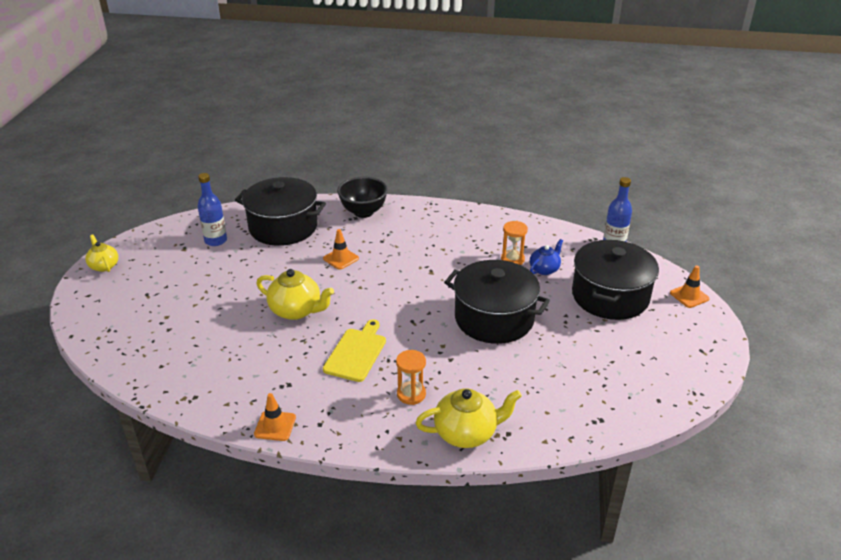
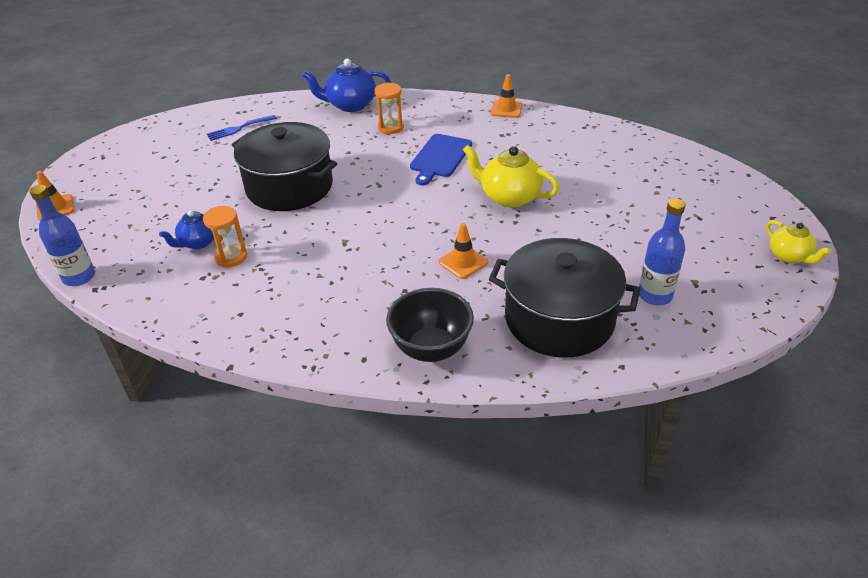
camera: 175 degrees left, 5 degrees up
(356, 353) = (440, 157): yellow cutting board -> blue cutting board
(467, 433) = (350, 105): yellow teapot -> blue teapot
(583, 391) = (239, 129): none -> blue fork
(610, 296) = (145, 208): black pot -> none

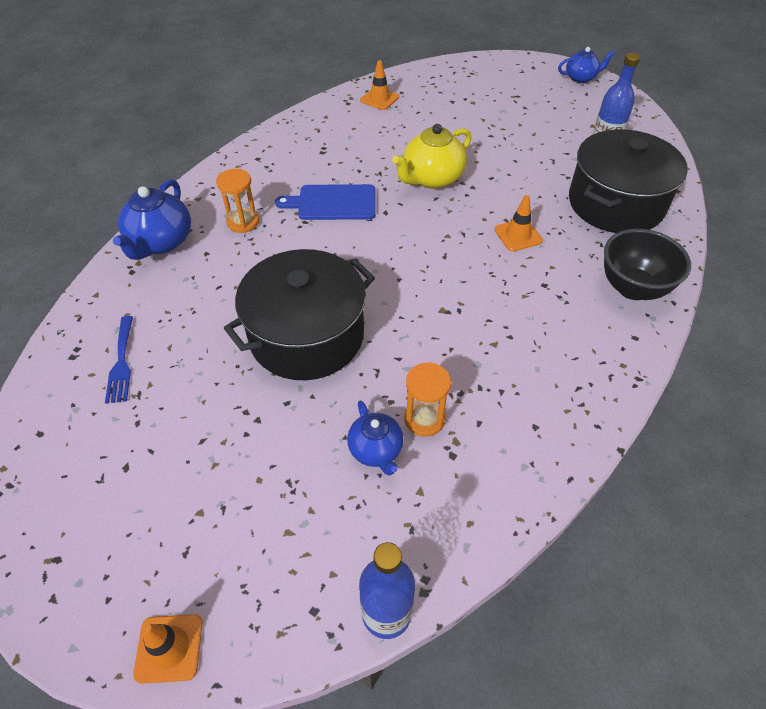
camera: 70 degrees left, 10 degrees up
(440, 157) = (333, 203): blue cutting board -> blue cutting board turned 135 degrees clockwise
(506, 109) = (277, 135): orange traffic cone -> orange traffic cone (379, 99)
(789, 256) = (581, 78): yellow teapot -> blue teapot

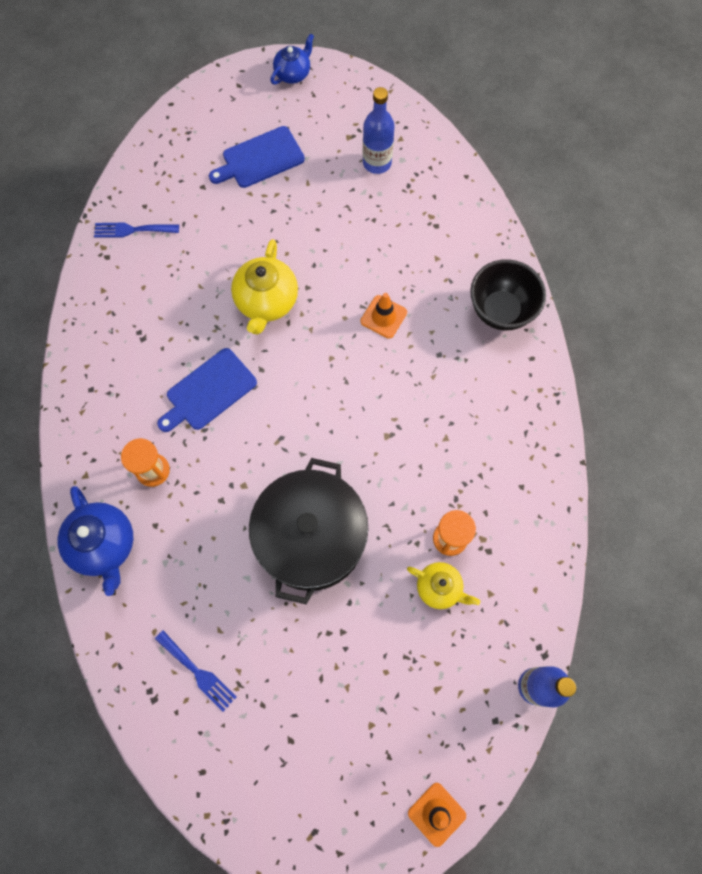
camera: 40 degrees left, 20 degrees up
(376, 450) = (439, 588): blue teapot -> yellow teapot
(379, 99) = (132, 230): orange traffic cone -> blue fork
(510, 106) = (260, 159): none -> blue cutting board
(615, 203) = (431, 226): black pot -> none

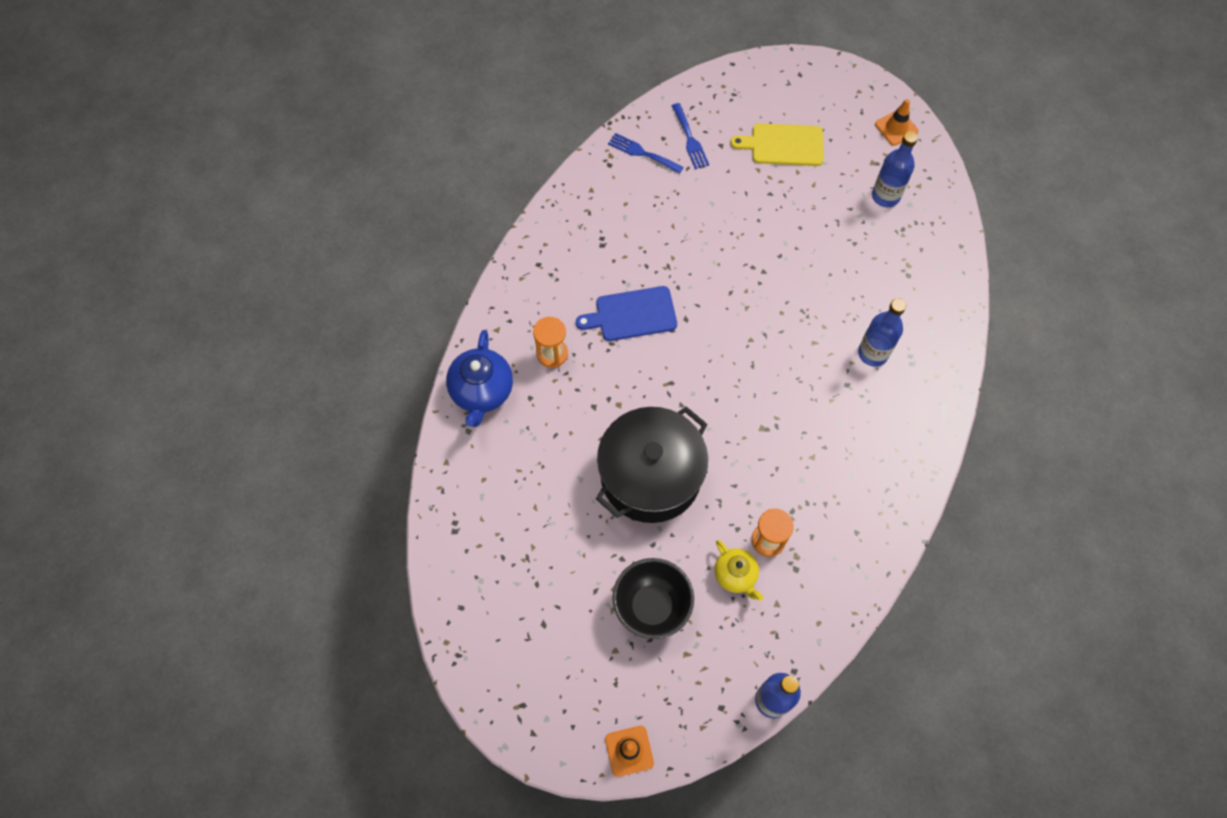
camera: 30 degrees right, 5 degrees down
(198, 673) = (500, 530): blue fork -> blue fork (690, 139)
(260, 159) = (783, 145): blue cutting board -> yellow cutting board
(266, 302) = (721, 266): yellow teapot -> none
(293, 74) = (854, 86): blue teapot -> none
(383, 317) = (816, 329): orange traffic cone -> orange traffic cone (896, 128)
(445, 313) = (873, 353): none -> blue bottle
(500, 311) = (925, 376): black bowl -> black bowl (651, 606)

